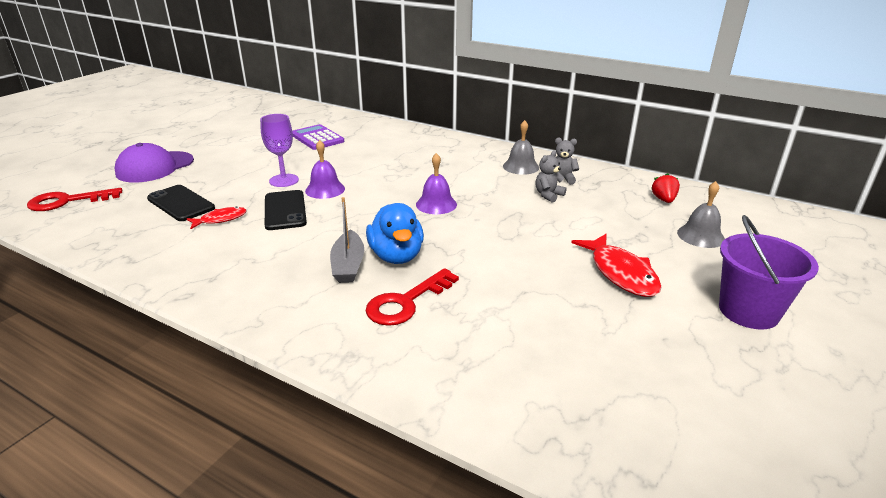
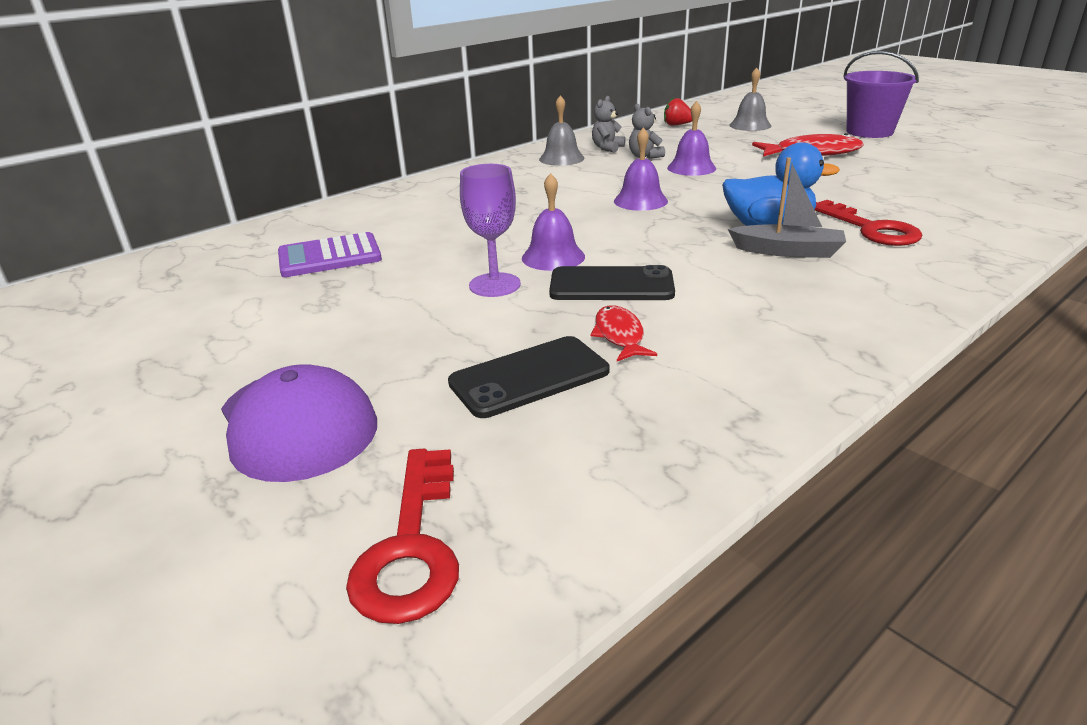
camera: 70 degrees left, 0 degrees up
(529, 216) = (691, 168): none -> purple bell

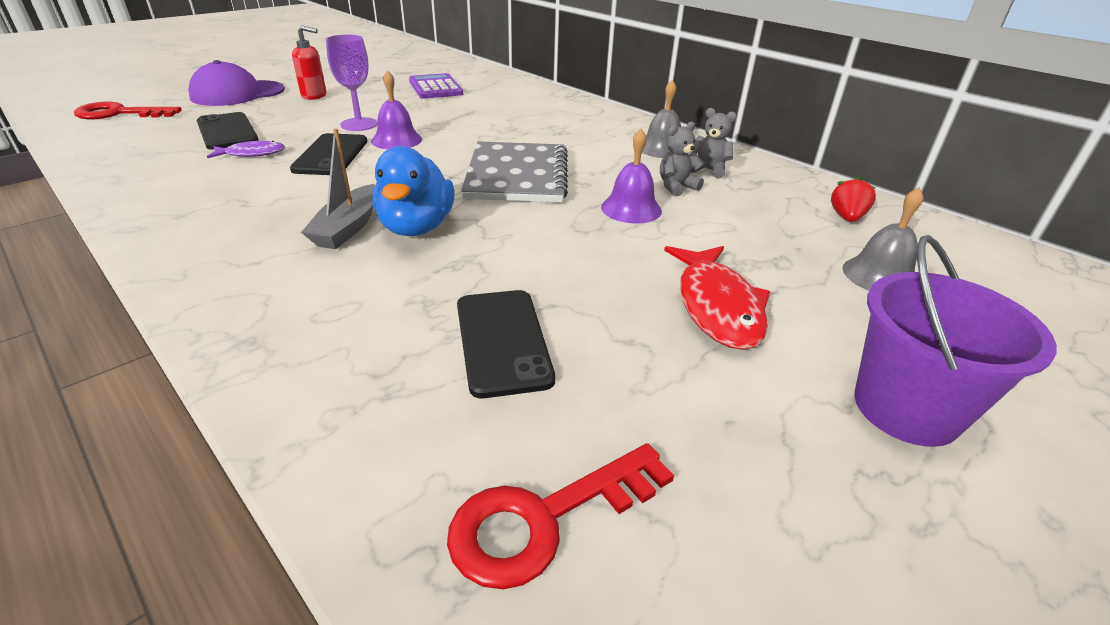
camera: 85 degrees right, 5 degrees up
(342, 339) = (314, 96): none -> red soap dispenser
(619, 335) = (252, 154): red fish -> purple fish
(640, 201) = (517, 175): purple bell -> grey notebook
(870, 229) = (380, 287): red key -> red key (545, 519)
(897, 194) = (502, 341): none -> black phone

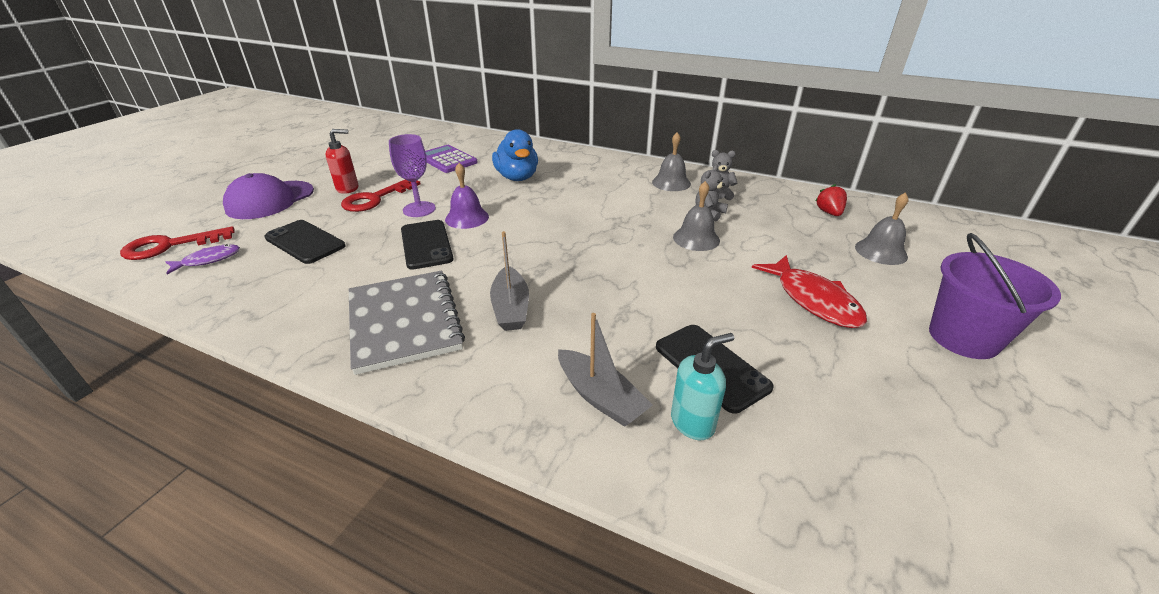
camera: 20 degrees left, 0 degrees up
(252, 154) = (354, 259): purple fish -> purple fish (208, 260)
(343, 334) = (600, 397): none -> grey boat
(416, 227) = (563, 293): blue duck -> blue duck (517, 177)
(416, 391) = (693, 422): none -> turquoise soap dispenser
(517, 175) = (592, 229): grey notebook -> grey notebook (404, 322)
(545, 519) = (850, 478): red key -> red key (375, 198)
(631, 208) = (696, 238): purple bell -> grey bell

